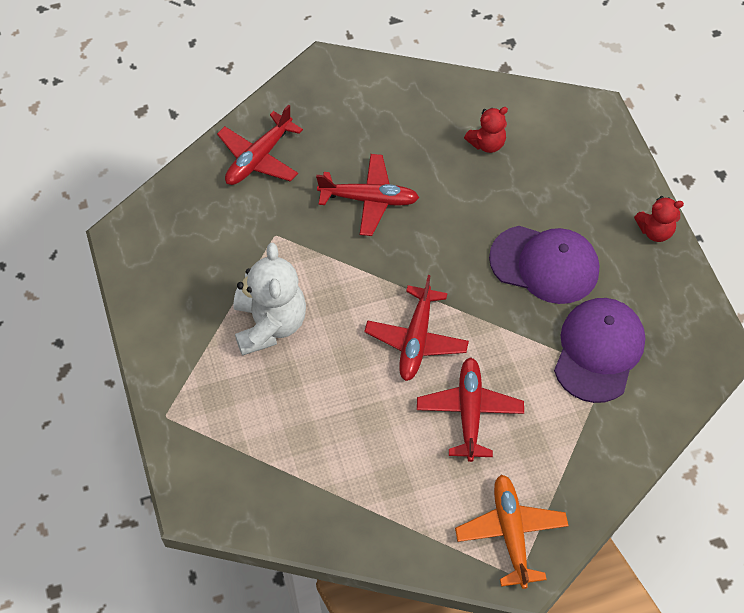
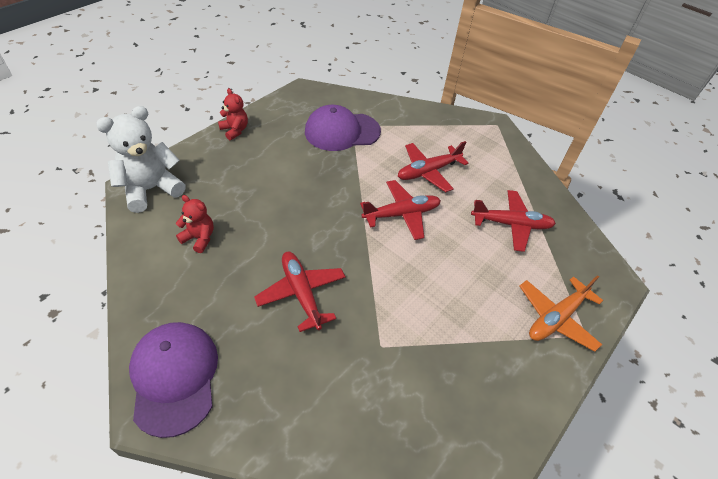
camera: 125 degrees left, 10 degrees down
(259, 158) = (306, 409): red plane -> red plane (511, 224)
(270, 324) = (460, 306): white teddy bear -> white teddy bear (151, 189)
(511, 532) = (479, 133): orange plane -> orange plane (556, 318)
(544, 264) = (295, 171): purple cap -> purple cap (174, 377)

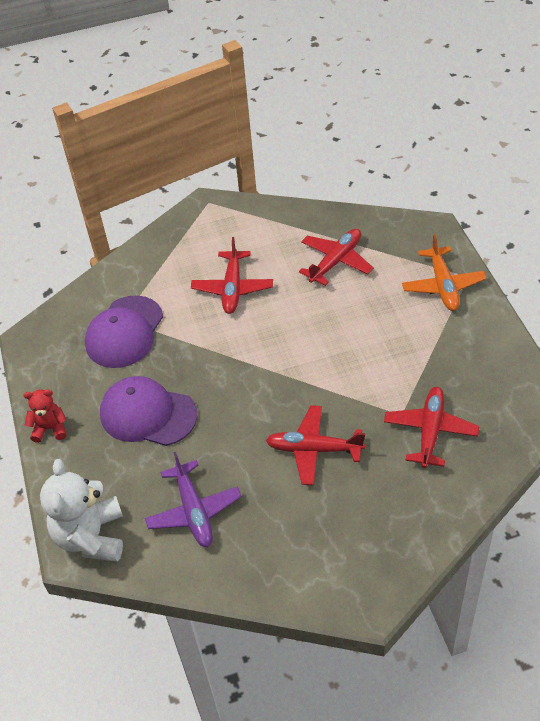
camera: 50 degrees left, 0 degrees up
(174, 377) = (345, 576): purple cap -> purple cap (148, 414)
(199, 238) = (194, 511): red teddy bear -> purple plane
(402, 214) = (272, 334): red plane -> red plane (430, 431)

